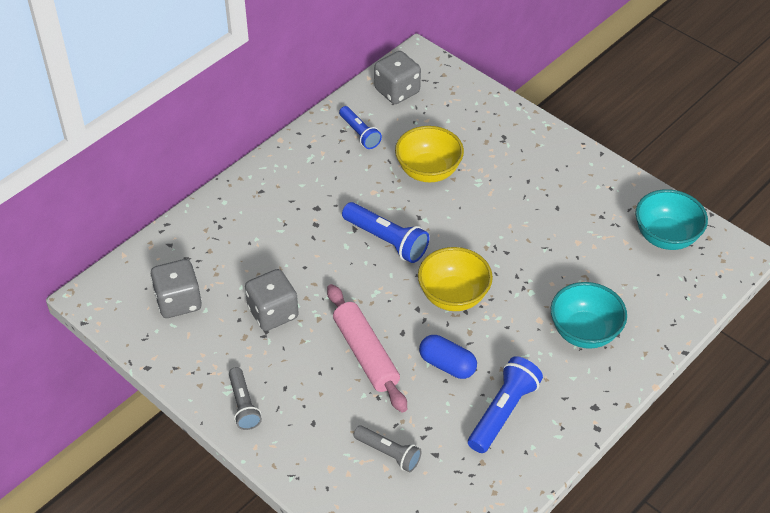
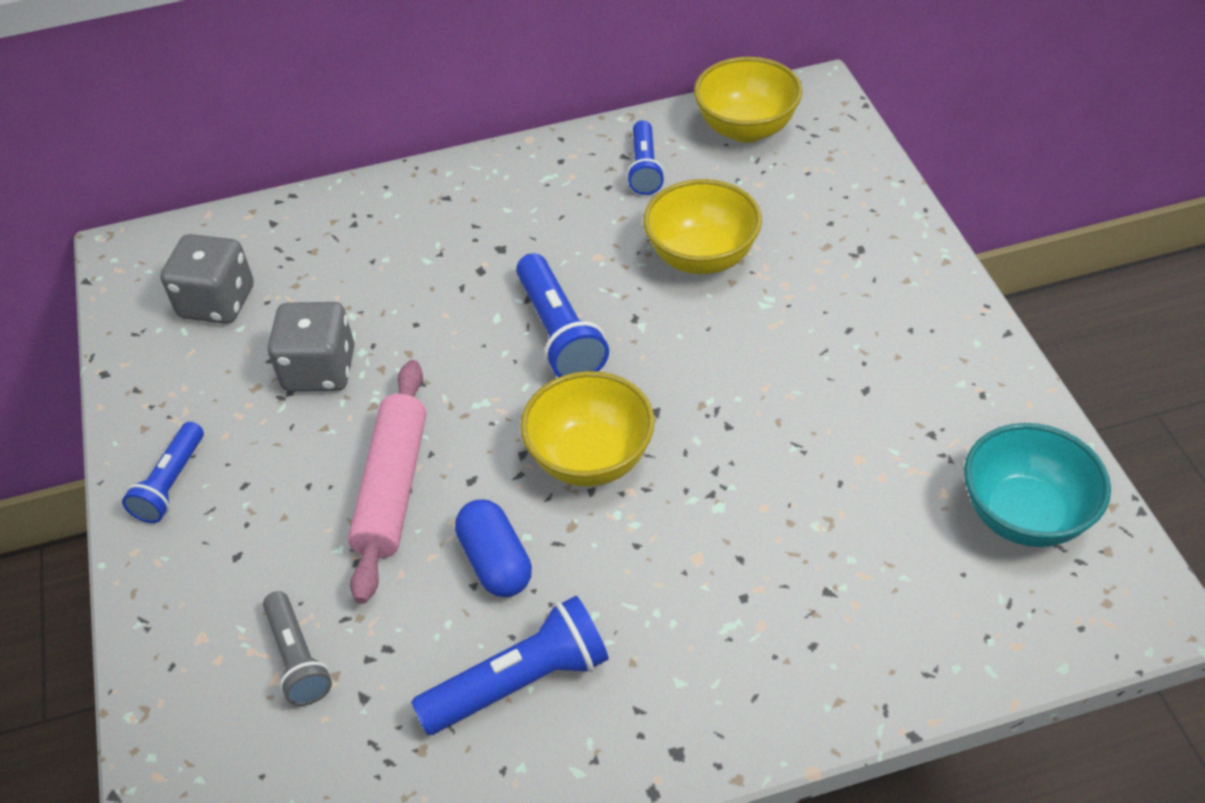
camera: 35 degrees right, 0 degrees up
(243, 405) = (171, 483): grey flashlight -> blue flashlight
(397, 91) = (746, 129): grey dice -> yellow bowl
(584, 332) = (757, 614): turquoise bowl -> none

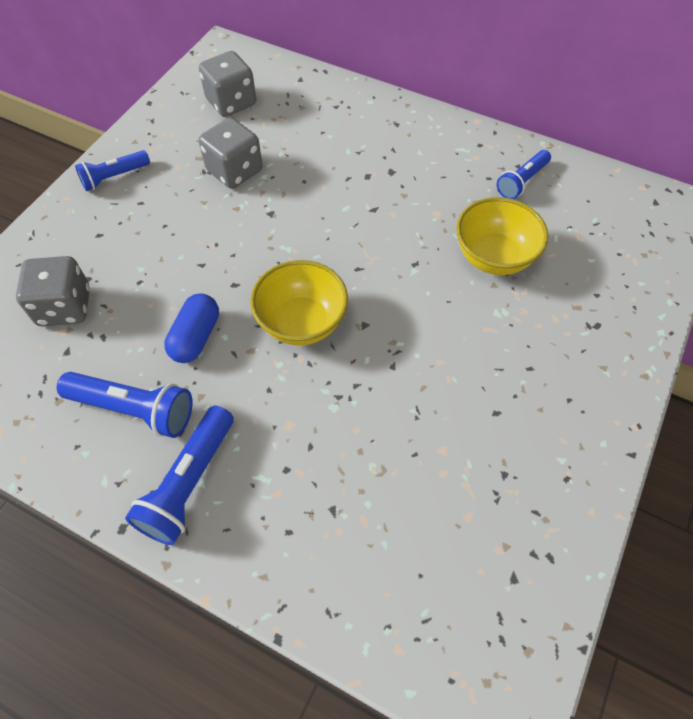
camera: 40 degrees right, 10 degrees up
(298, 658) = (64, 307): grey flashlight -> grey dice
(393, 488) = (197, 258): pink rolling pin -> none
(559, 333) = (366, 241): blue flashlight -> blue flashlight (189, 483)
(746, 129) = (612, 200): yellow bowl -> none
(1024, 515) = (501, 577): turquoise bowl -> none

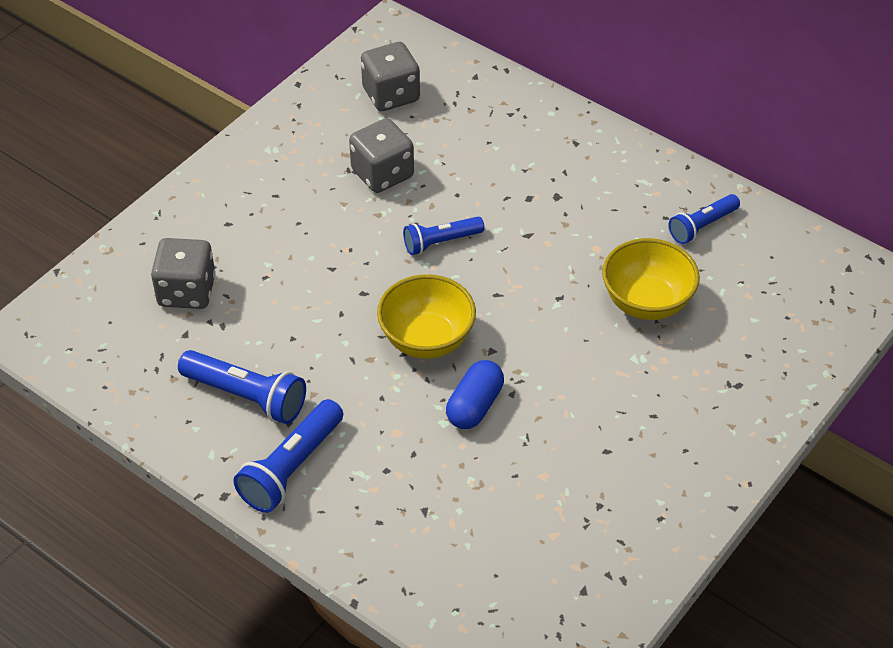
camera: 10 degrees right, 10 degrees down
(114, 177) = (250, 164): blue flashlight -> blue flashlight (441, 242)
(196, 337) = (316, 339): blue capsule -> blue capsule (475, 406)

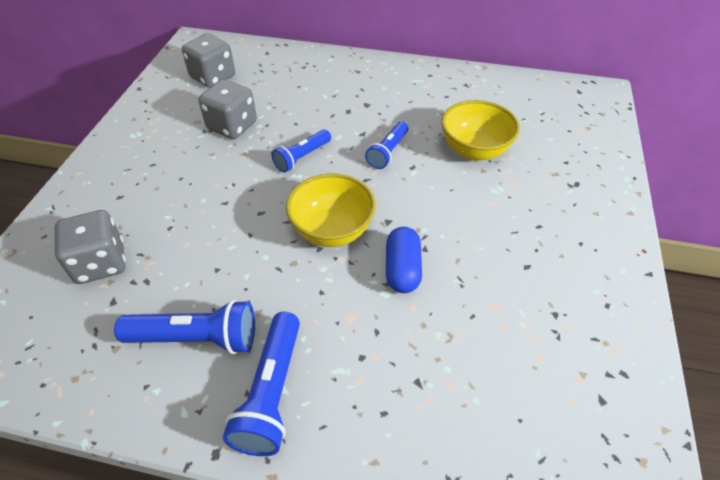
camera: 25 degrees left, 0 degrees up
(702, 226) = (473, 94): blue flashlight -> blue flashlight (388, 152)

